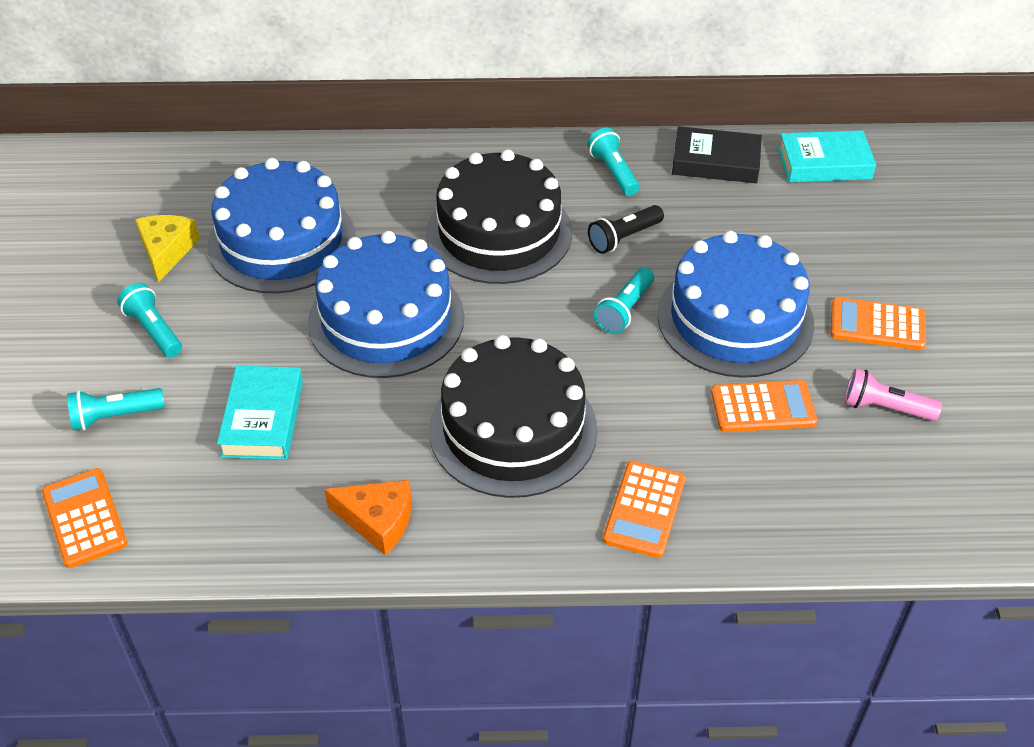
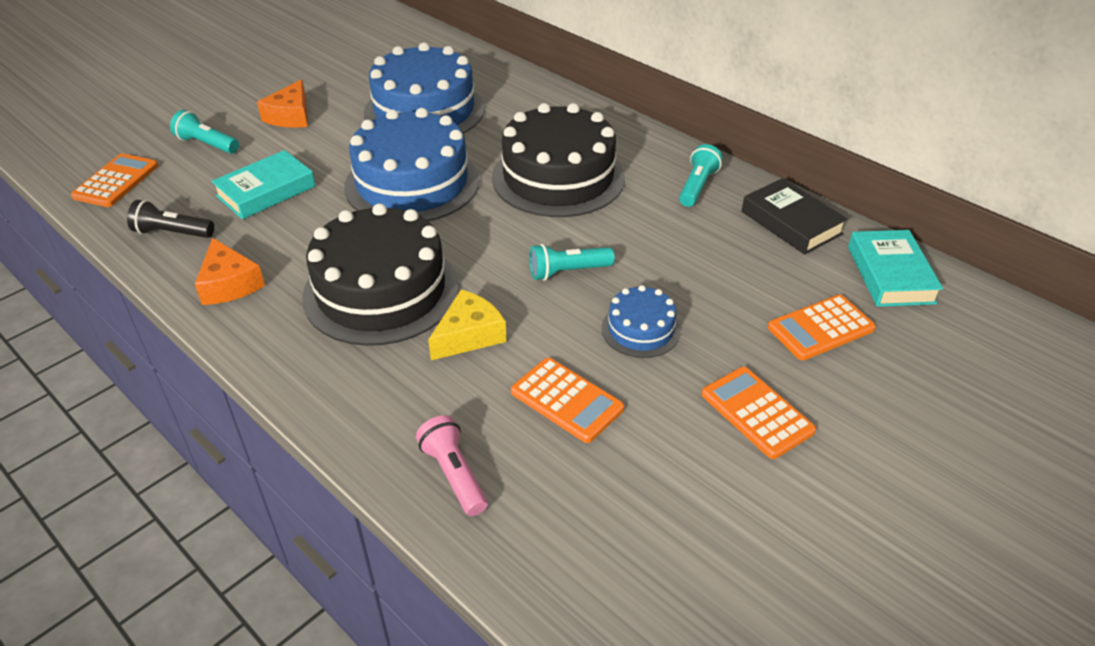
camera: 45 degrees right, 5 degrees down
(154, 330) = (291, 116): turquoise flashlight -> orange cheese
(166, 251) = (360, 83): yellow cheese -> yellow cheese (469, 335)
(624, 238) = (639, 229): black flashlight -> black flashlight (172, 233)
(644, 509) = (378, 399): orange calculator -> orange calculator (820, 328)
(735, 319) = (640, 329): blue cake -> blue cake, size x0.49
(824, 163) = (890, 275): turquoise book -> turquoise book turned 45 degrees clockwise
(885, 408) = (666, 475): pink flashlight -> pink flashlight (454, 475)

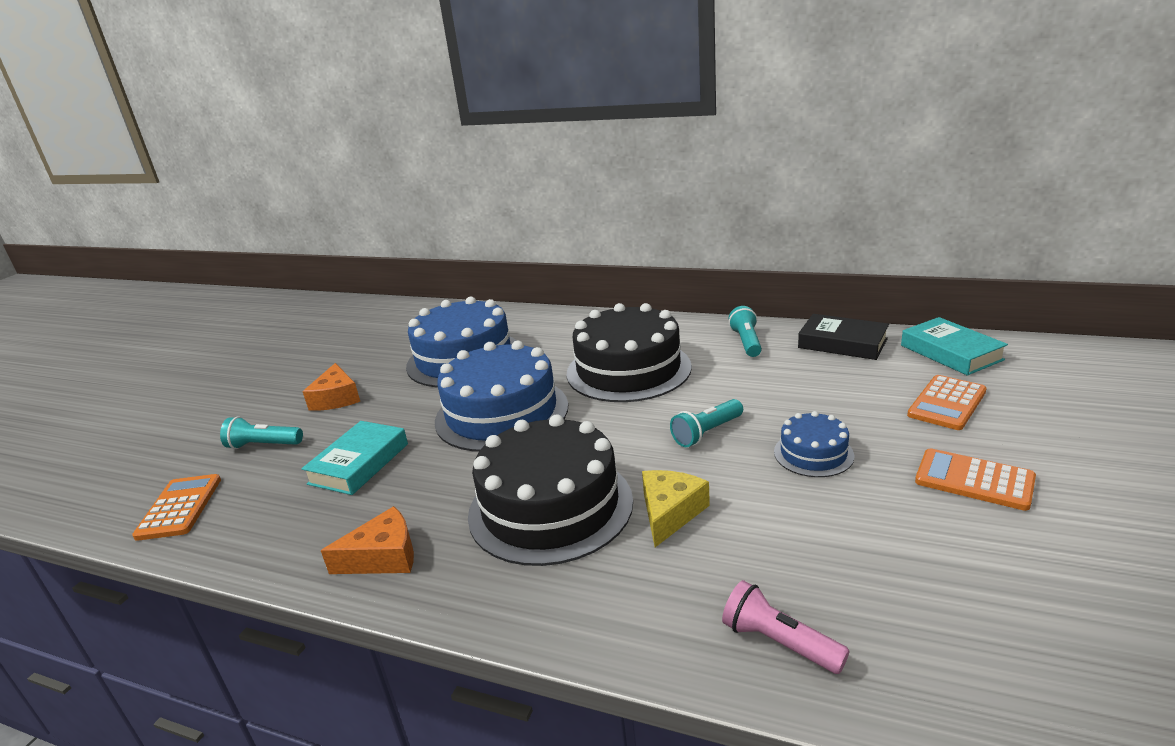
camera: 20 degrees left, 15 degrees down
(172, 233) = (281, 532): black flashlight -> none
(229, 284) = (383, 556): orange cheese -> orange cheese turned 60 degrees counterclockwise
(566, 400) = (812, 532): orange calculator -> none

